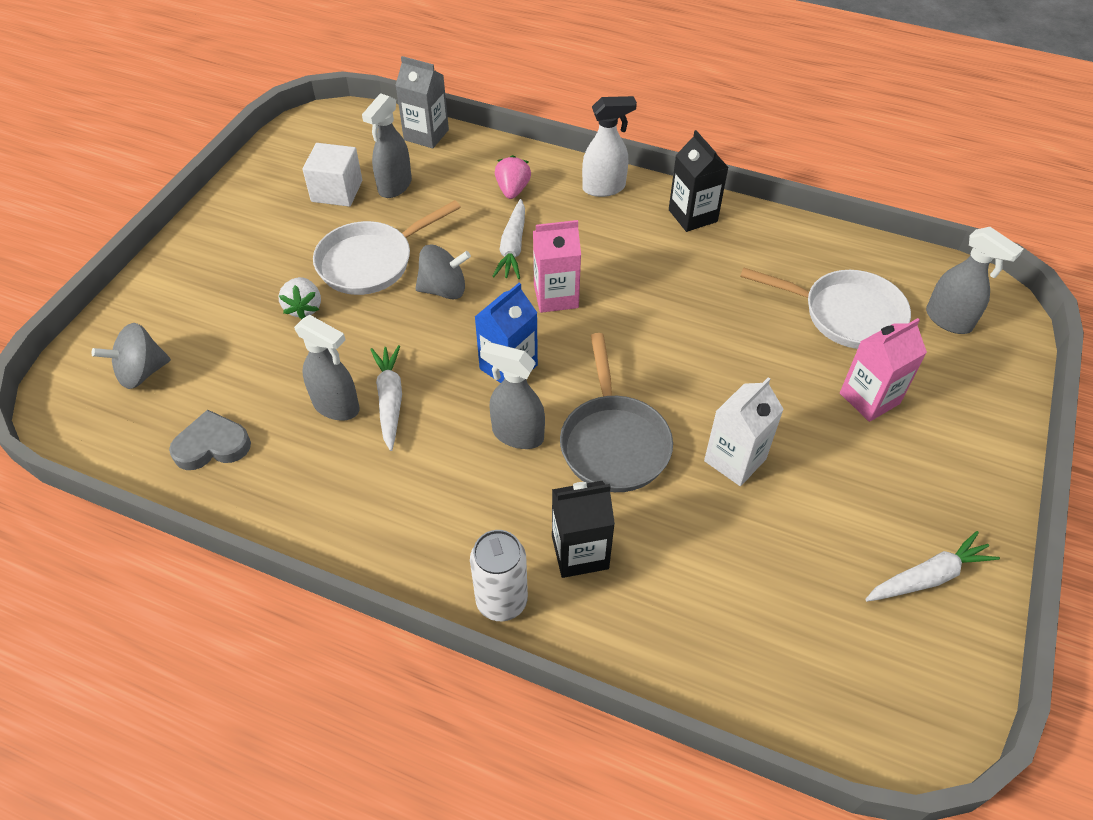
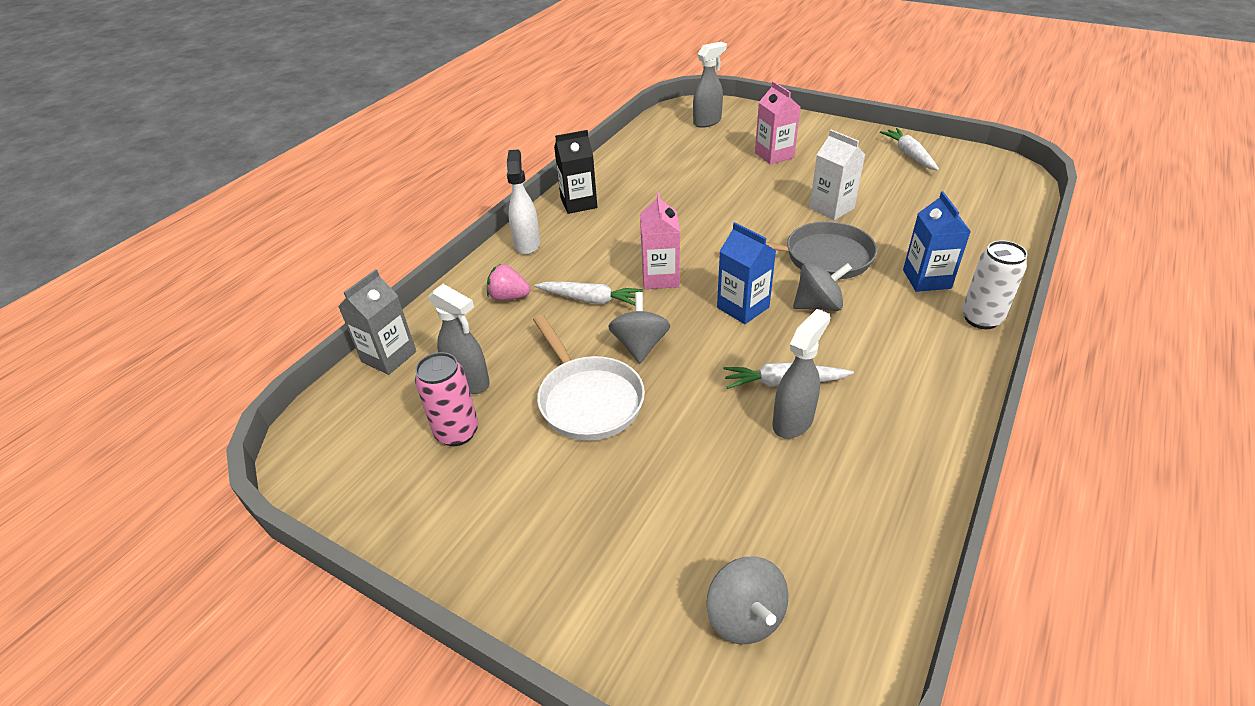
camera: 80 degrees left, 10 degrees down
(212, 445) = (854, 525): grey heart -> none
(304, 308) = (650, 454): white strawberry -> none
(337, 191) = (457, 432): white cube -> pink can
(517, 434) = (818, 305): grey spray bottle -> grey spinning top
(580, 552) = (926, 279): black carton -> blue carton
(845, 314) = (698, 154): white pan -> none

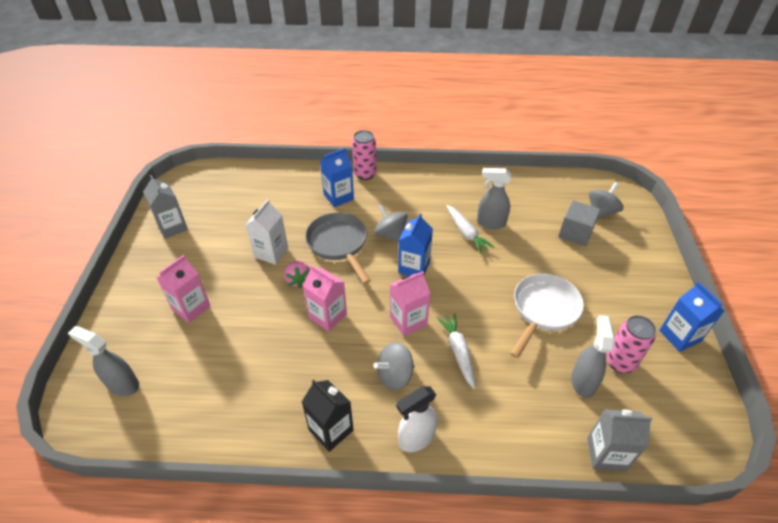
camera: 120 degrees left, 5 degrees up
(427, 531) = (679, 336): none -> blue carton
(509, 297) = (490, 409): pink strawberry -> pink strawberry (298, 280)
(640, 345) = (483, 304): grey spinning top -> grey spinning top (395, 375)
(708, 226) = (327, 316): none -> pink carton
(709, 530) = (575, 233): none -> grey cube
(909, 155) = (172, 227): white carrot -> grey carton
(981, 318) = (365, 174): white can -> pink can

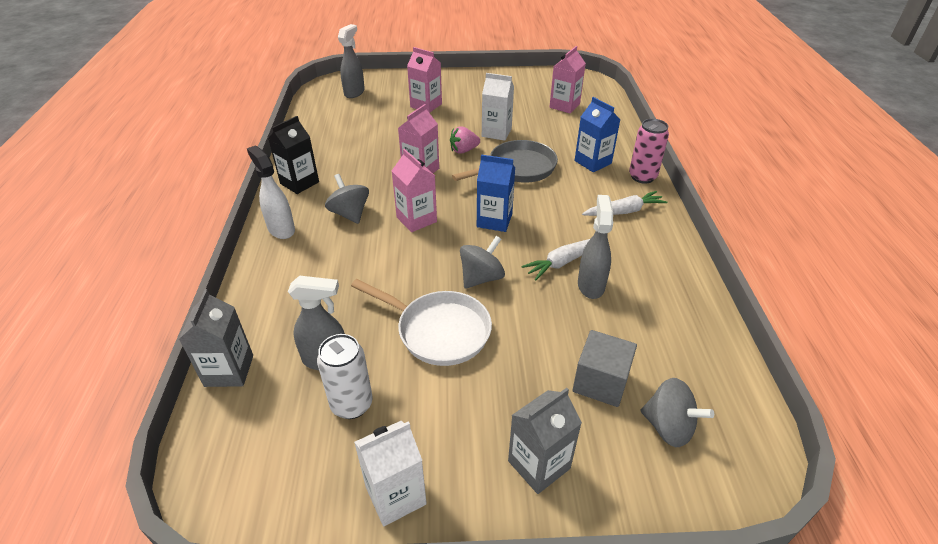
camera: 85 degrees right, 5 degrees down
(172, 227) = (516, 83): grey carton -> grey carton (539, 465)
(236, 199) = (564, 106): none -> pink carton
(390, 235) = (542, 201): grey spinning top -> grey spinning top (481, 278)
(458, 352) = (376, 255): white carrot -> white carrot (624, 211)
(620, 362) = (351, 404): pink can -> white can
(679, 336) = (395, 495): blue carton -> white carton

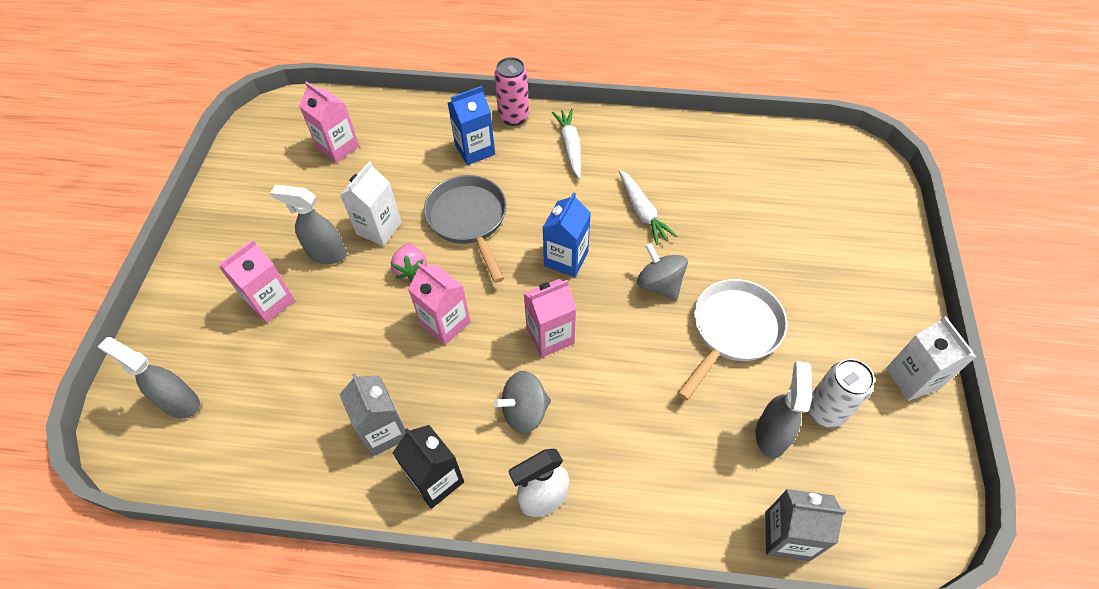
camera: 80 degrees left, 15 degrees up
(539, 465) = (874, 276): grey carton -> grey carton (384, 431)
(591, 285) = (677, 199): grey spray bottle -> grey spray bottle (326, 253)
(600, 382) = (792, 219): grey cube -> none
(668, 427) = (833, 189): grey spinning top -> none

